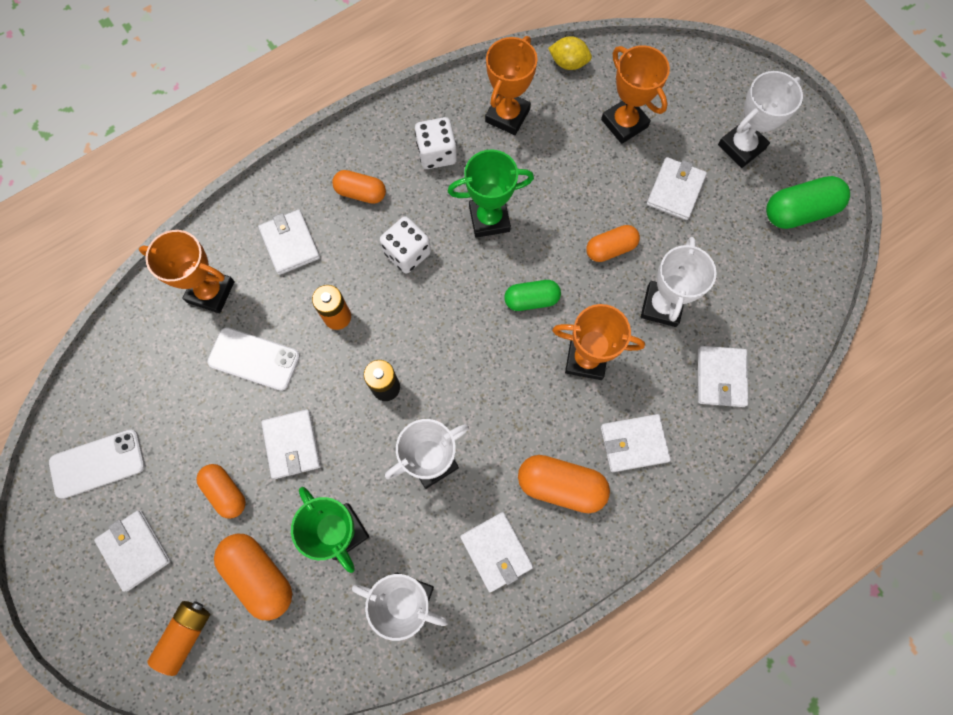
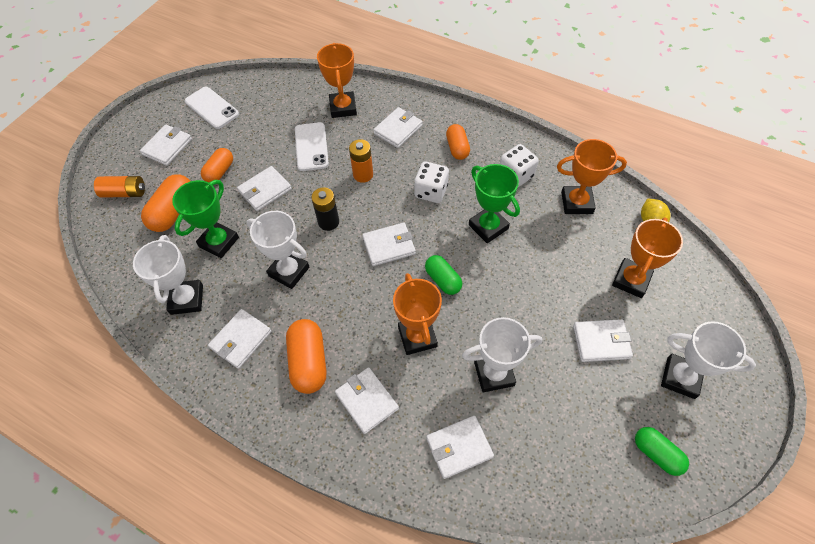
camera: 65 degrees right, 15 degrees down
(457, 335) = (389, 246): none -> white wallet
(610, 248) = (518, 315): orange capsule -> none
(799, 211) = (656, 453): green capsule -> green capsule, size x0.66

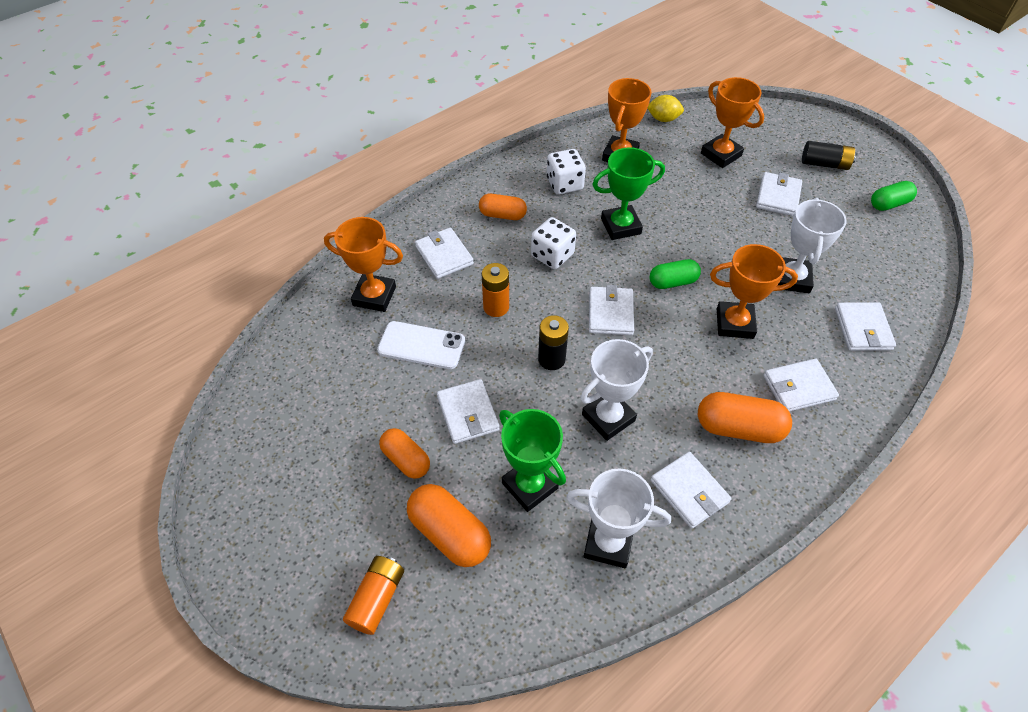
camera: 70 degrees left, 5 degrees down
(167, 147) = (316, 520): white wallet -> none
(212, 108) = (273, 445): white phone -> none
(680, 378) = (824, 164): white trophy -> black battery

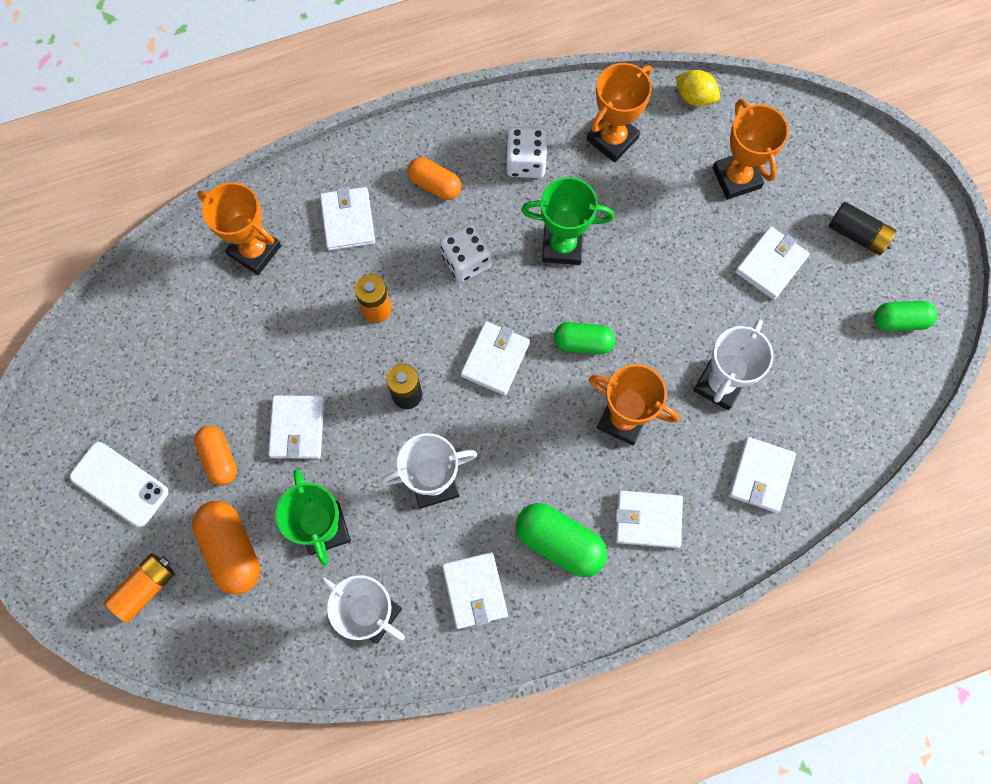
camera: 20 degrees right, 20 degrees up
(421, 345) = (281, 331): white phone -> white phone (119, 484)
(738, 428) = (559, 542): orange capsule -> green capsule

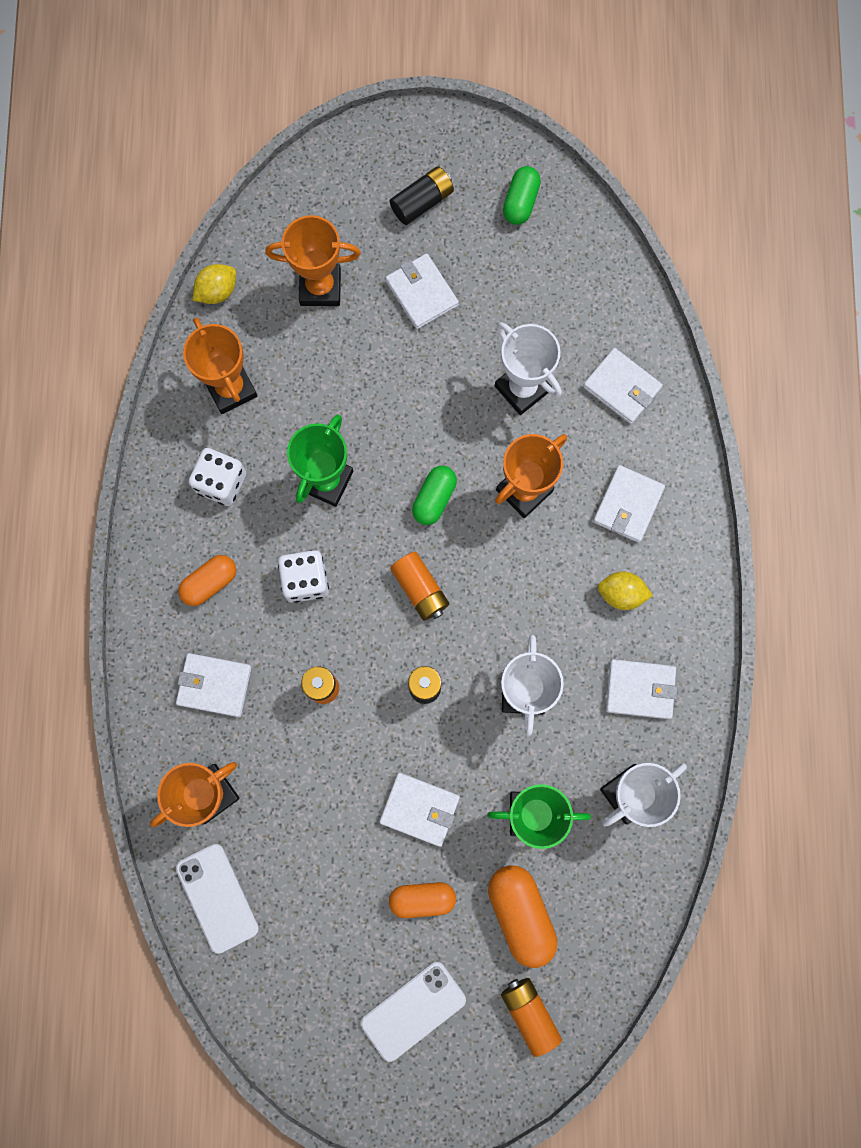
camera: 70 degrees left, 5 degrees up
(169, 288) = (217, 897): none -> white phone
(232, 549) = (520, 913): orange capsule -> orange capsule turned 75 degrees clockwise
(495, 359) = (420, 589): white wallet -> orange battery
(559, 542) = (621, 594): green capsule -> yellow lemon

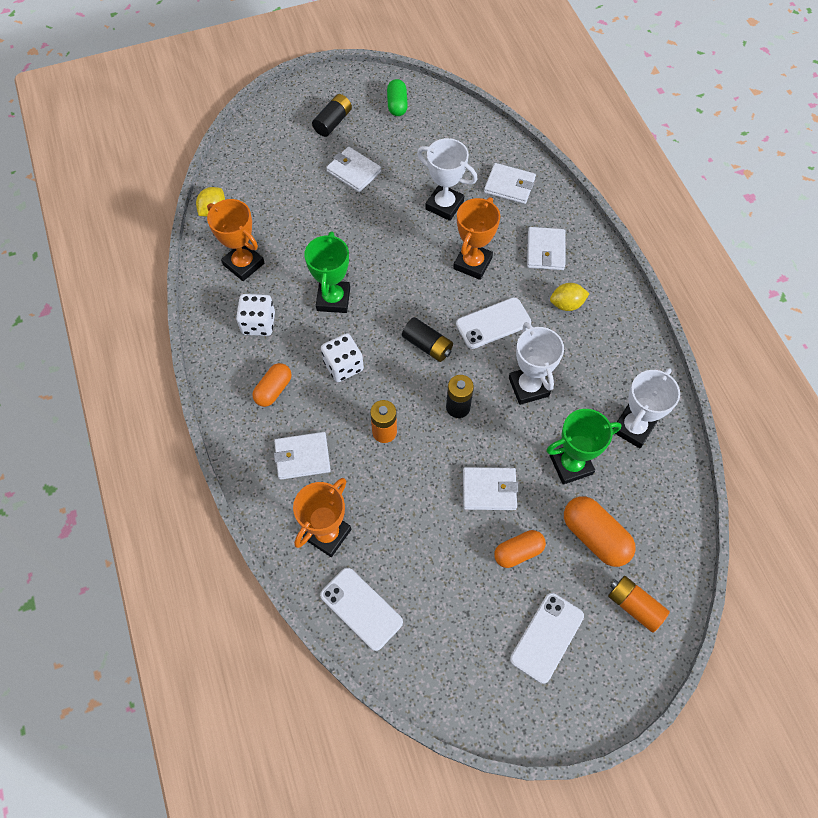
camera: 20 degrees left, 15 degrees down
(320, 287) = (284, 188): orange trophy -> none
(420, 589) = (427, 345): orange battery -> black battery
(434, 498) = (413, 287): green capsule -> none
(515, 587) = (493, 323): none -> white phone
(640, 689) = (608, 358): white wallet -> none

